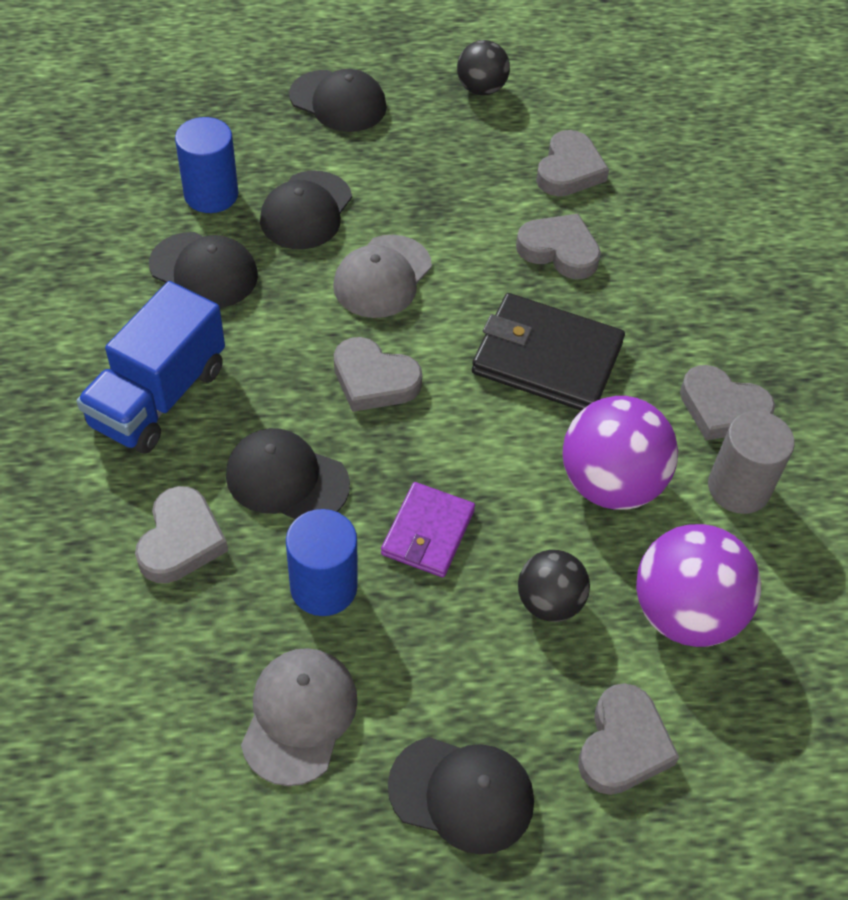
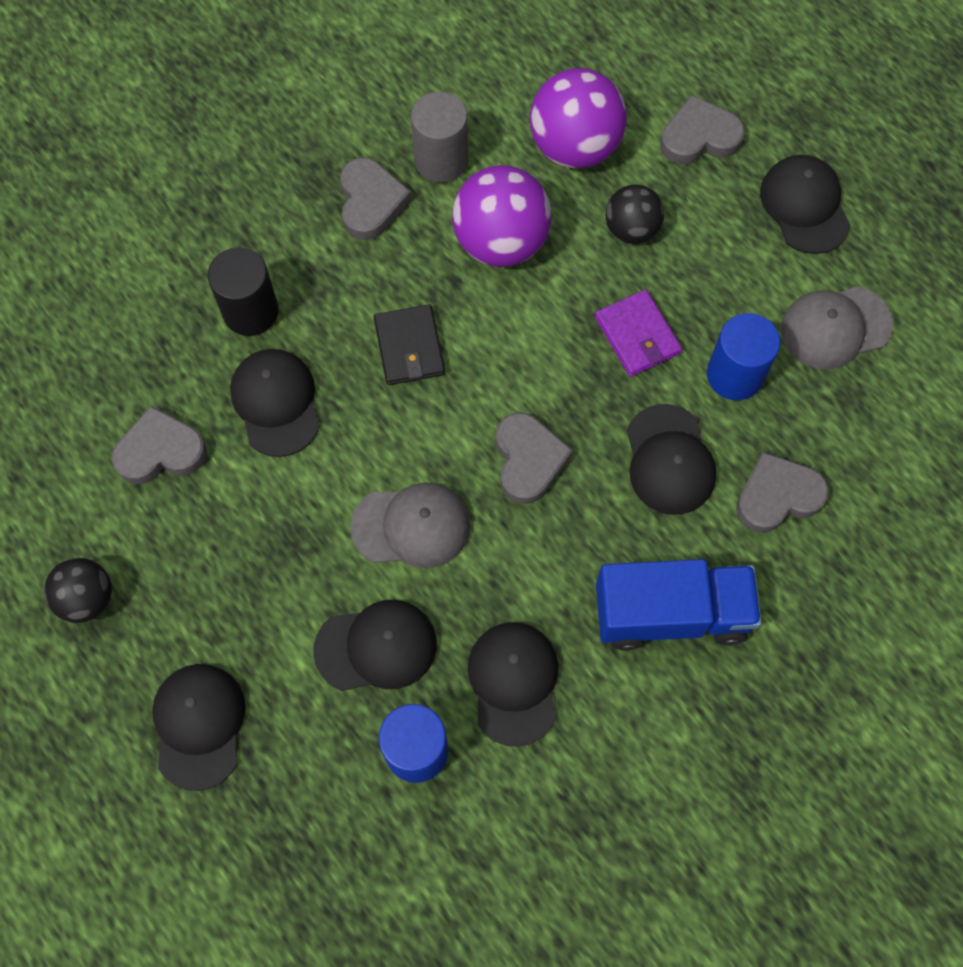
camera: 120 degrees left, 15 degrees up
(428, 532) = (637, 335): purple wallet -> purple wallet turned 75 degrees clockwise
(546, 358) = (409, 347): black wallet -> black wallet, size x0.61
(559, 250) = (276, 403): grey heart -> black cap
(660, 274) = (250, 311): none -> black cylinder

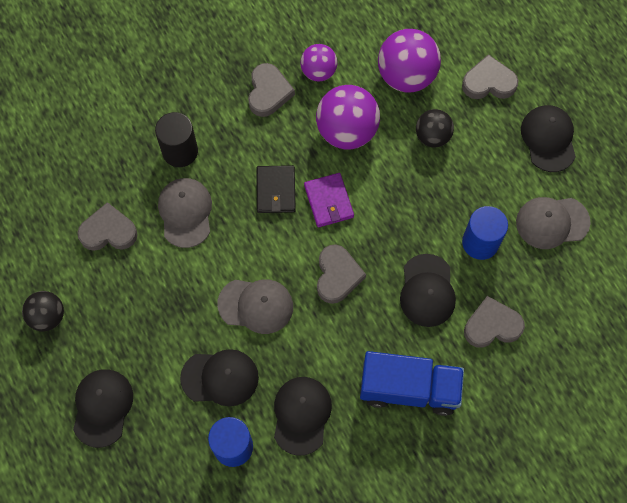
camera: 10 degrees right, 0 degrees up
(276, 403) = (185, 213): black cap -> grey cap
(441, 160) = (318, 72): grey cylinder -> purple ball
(637, 335) = (422, 207): purple wallet -> purple wallet (328, 201)

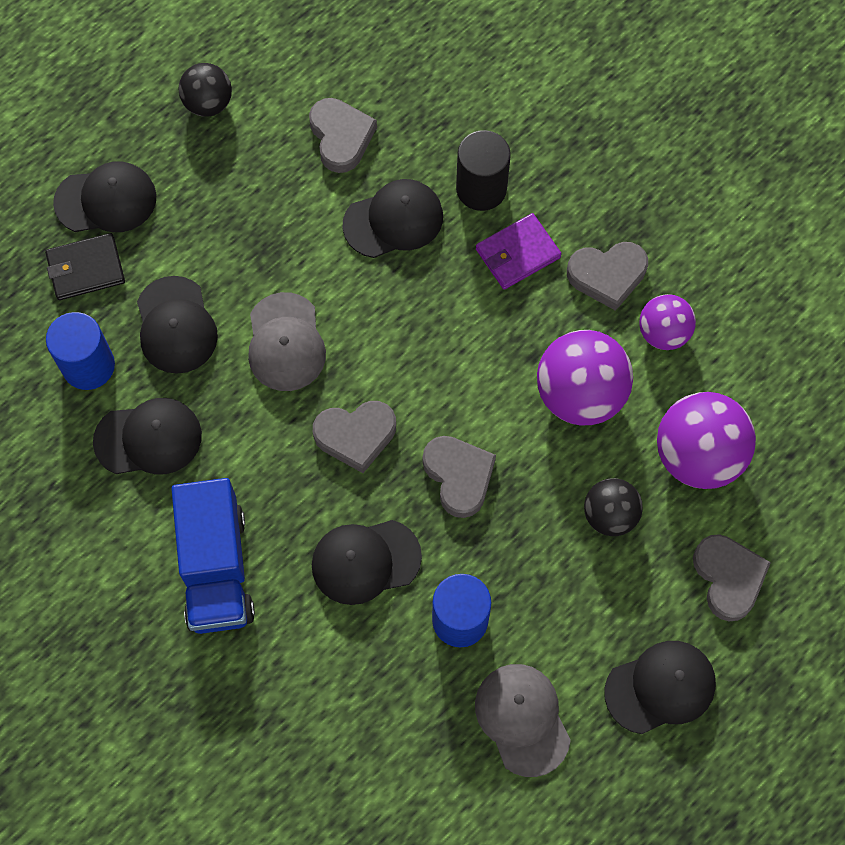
camera: 75 degrees right, 0 degrees up
(185, 213) = (393, 220): grey cap -> black cap
(276, 190) = (459, 324): black wallet -> black wallet (86, 269)
(328, 201) = (463, 397): purple wallet -> purple wallet (517, 253)
(492, 325) = (336, 663): grey heart -> grey heart (459, 476)

